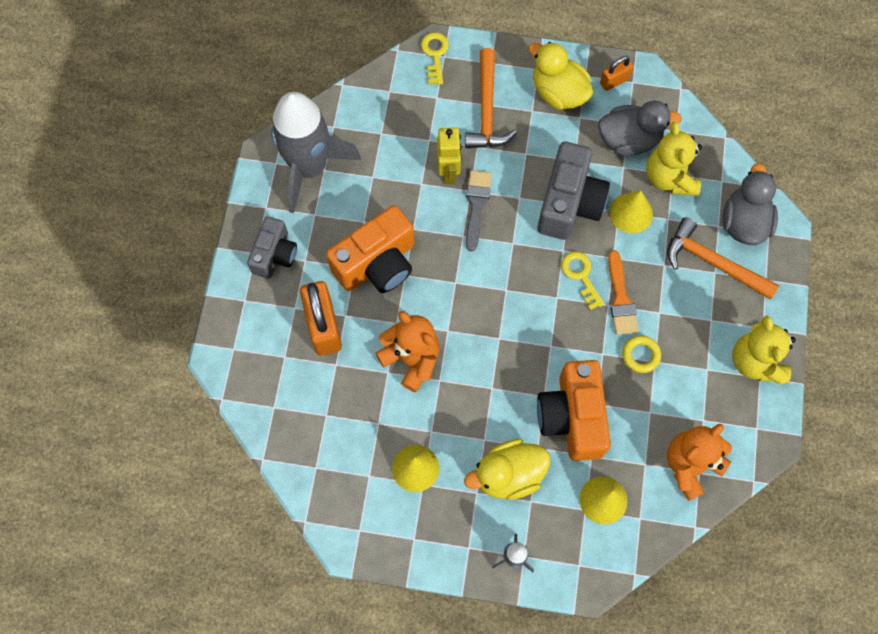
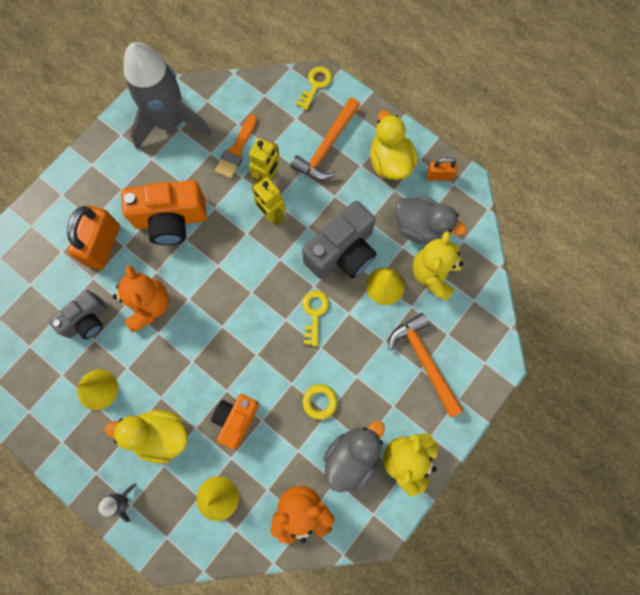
camera: 30 degrees right, 5 degrees up
(275, 255) = (104, 173): grey camera -> grey camera (87, 320)
(476, 205) = (272, 215): grey brush -> yellow robot
(572, 417) = (236, 419): orange camera -> orange camera, size x0.63
(620, 299) = (333, 349): orange brush -> orange brush (236, 150)
(744, 222) = (470, 343): grey duck -> grey duck (352, 456)

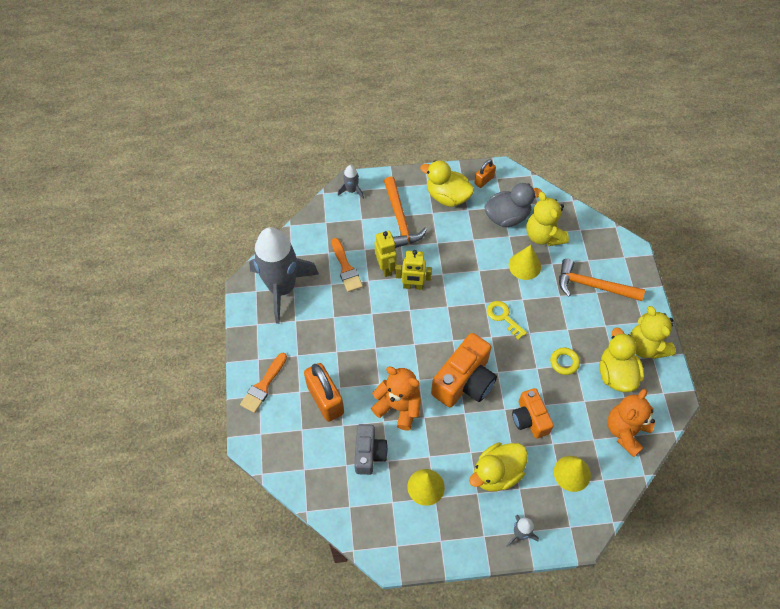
camera: 45 degrees left, 15 degrees down
(72, 190) = (263, 386): none -> orange brush
(171, 220) = (352, 344): orange camera -> orange camera (464, 381)
(315, 85) = (351, 190): yellow key -> grey rocket
(342, 252) = (479, 269): grey camera -> none
(352, 456) = (616, 374): grey duck -> yellow duck

